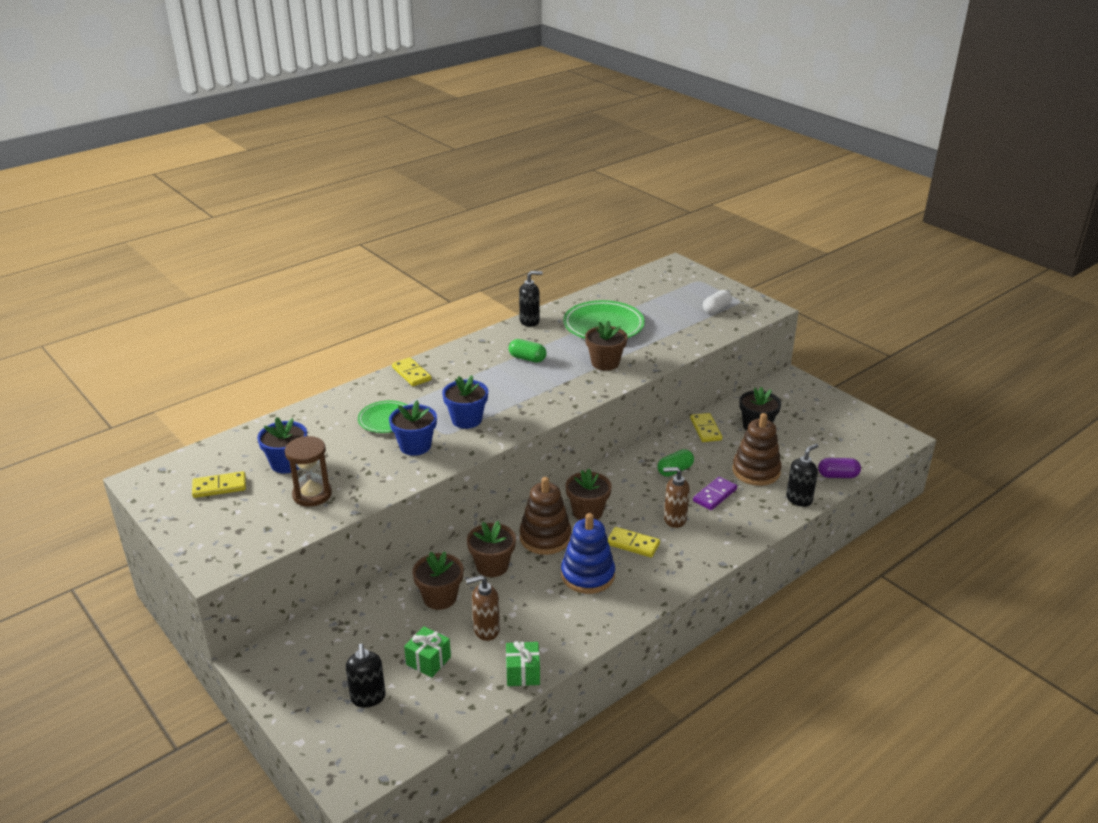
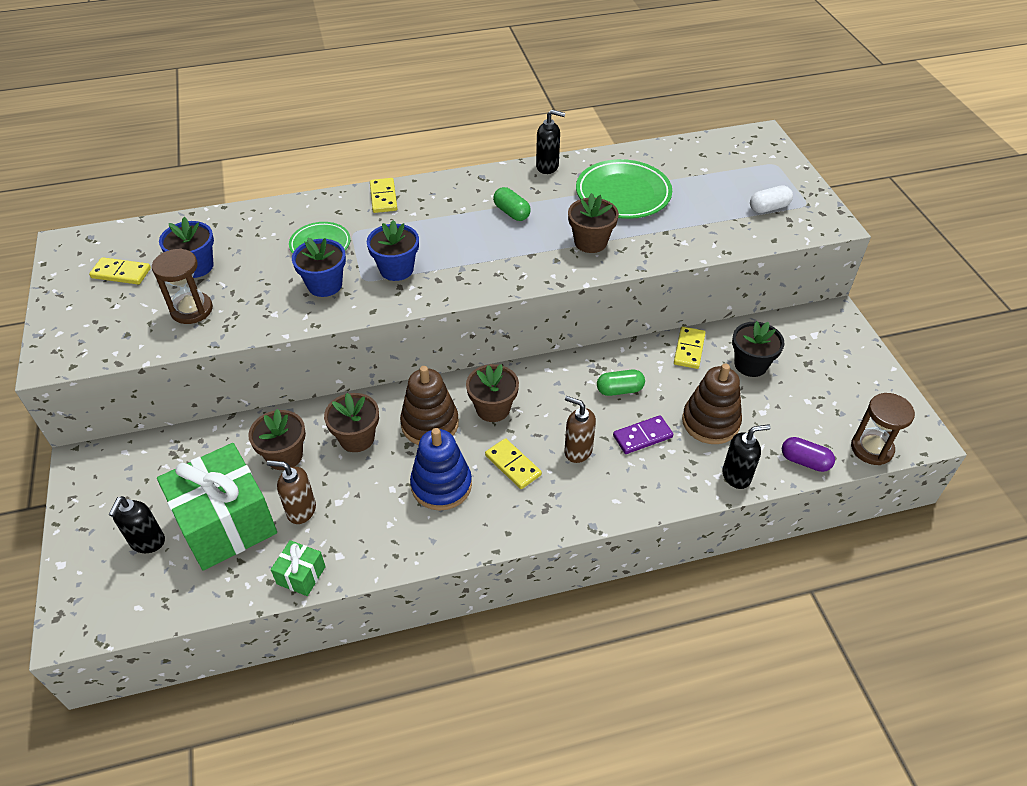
camera: 25 degrees right, 15 degrees up
(428, 661) = (226, 523): green gift -> green gift, size x2.27
(875, 454) = (871, 448): none -> brown hourglass

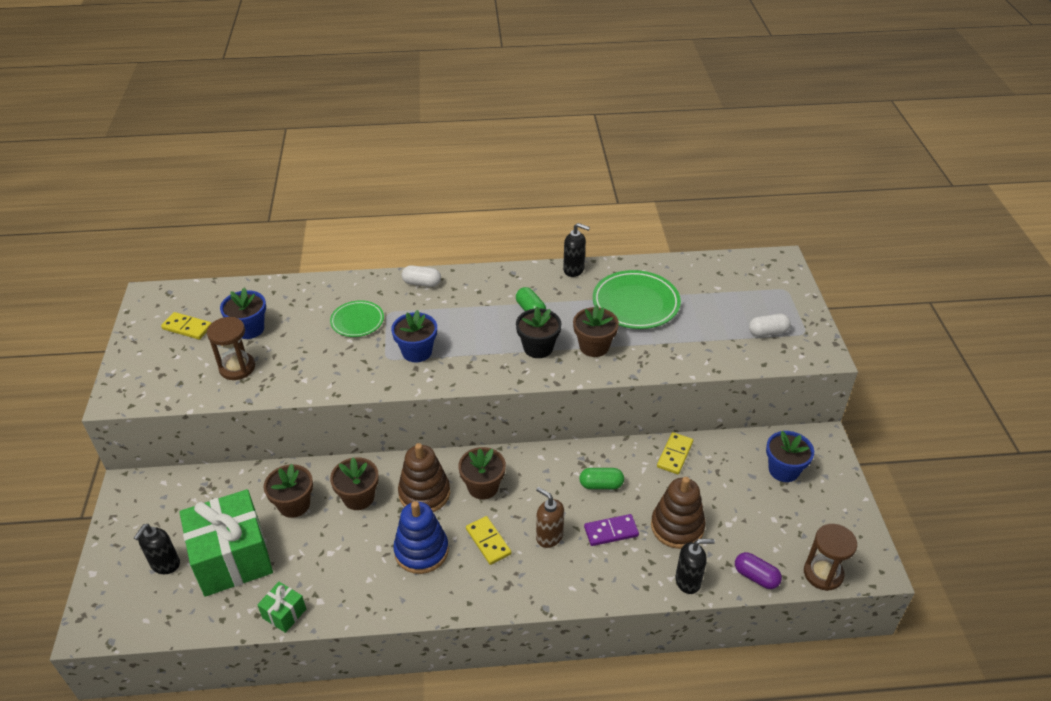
camera: 10 degrees right, 5 degrees down
(301, 510) = (297, 556): brown soap dispenser -> none
(325, 285) = (352, 359): blue flower pot -> blue flower pot (783, 470)
(383, 197) = (422, 283): yellow domino -> white capsule
(750, 364) = (729, 477): black flower pot -> black flower pot (538, 348)

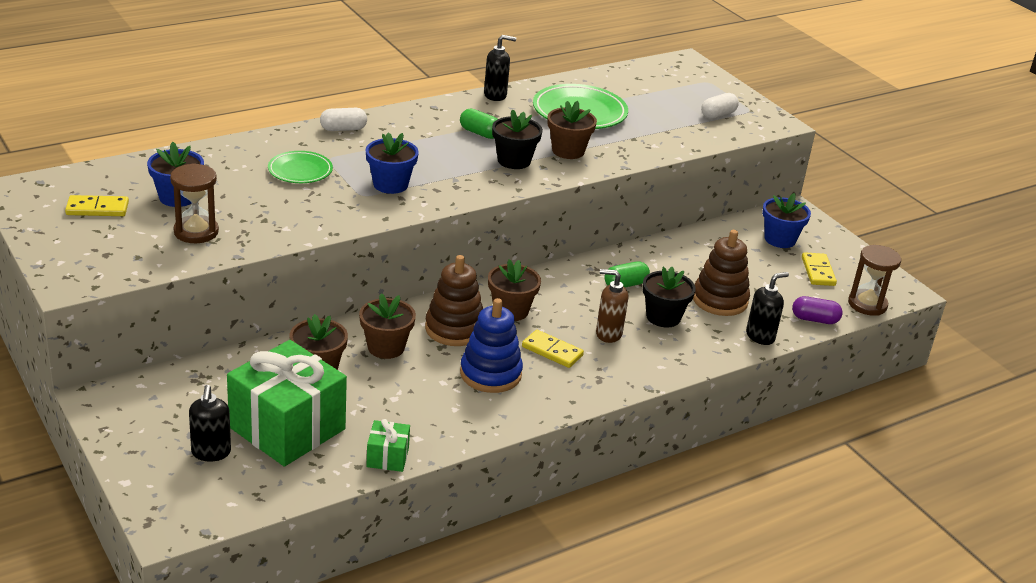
camera: 30 degrees left, 10 degrees down
(611, 531) = (663, 317): purple domino -> black flower pot
(675, 455) = (675, 248): yellow domino -> yellow domino (818, 271)

